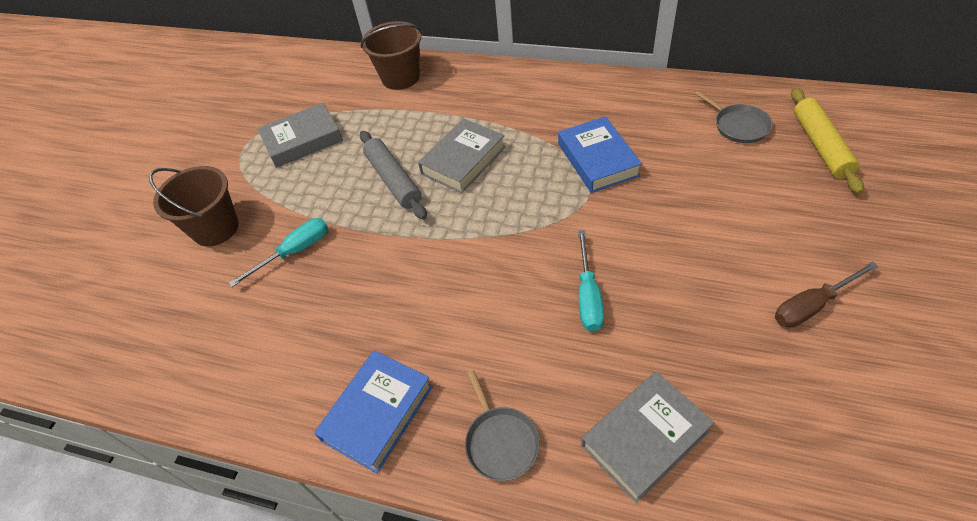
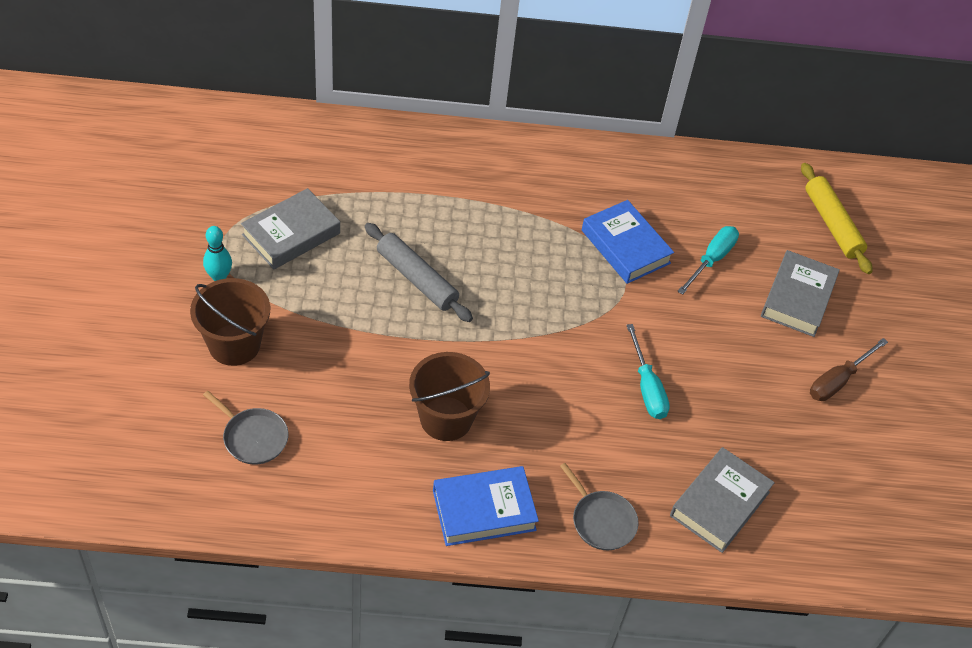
camera: 25 degrees left, 0 degrees up
(230, 172) = (219, 277): none -> turquoise bowling pin
(295, 252) = (338, 365): turquoise screwdriver -> turquoise screwdriver (711, 260)
(377, 413) = (484, 510): blue book -> blue book turned 60 degrees clockwise
(400, 77) = (379, 149): brown bucket -> brown bucket (446, 418)
(463, 160) = (486, 253): grey book -> grey book (797, 298)
(739, 125) = (755, 204): grey pan -> grey pan (253, 437)

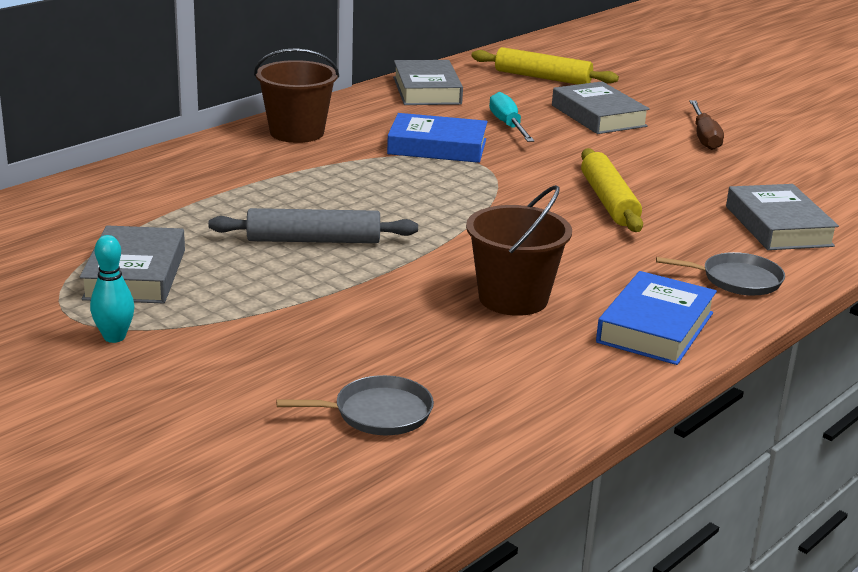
camera: 45 degrees left, 25 degrees down
(234, 344) = (227, 369): brown bucket -> brown bucket (297, 132)
(647, 387) = (609, 201): turquoise screwdriver -> yellow rolling pin
(717, 179) = (427, 90): none -> grey book

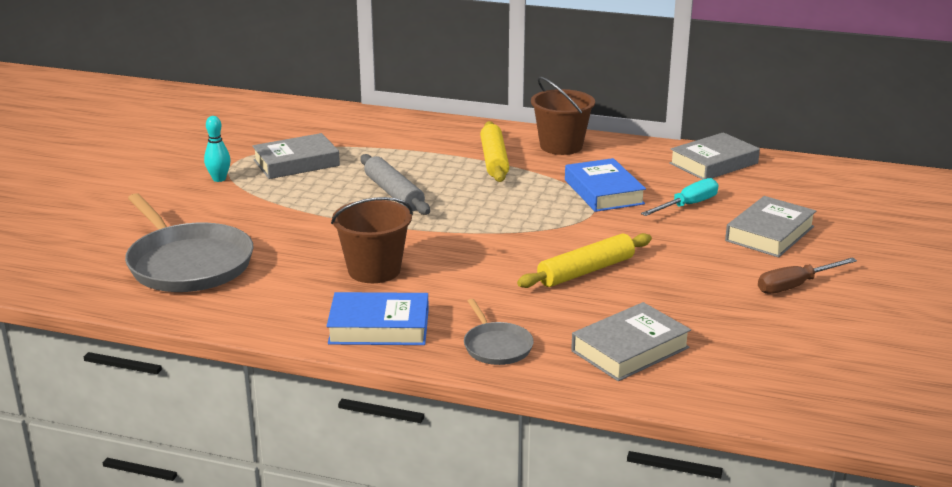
camera: 65 degrees right, 0 degrees up
(378, 413) = (188, 263): grey pan -> grey pan, size x2.01
(542, 78) = (823, 195): yellow rolling pin -> yellow rolling pin (494, 160)

